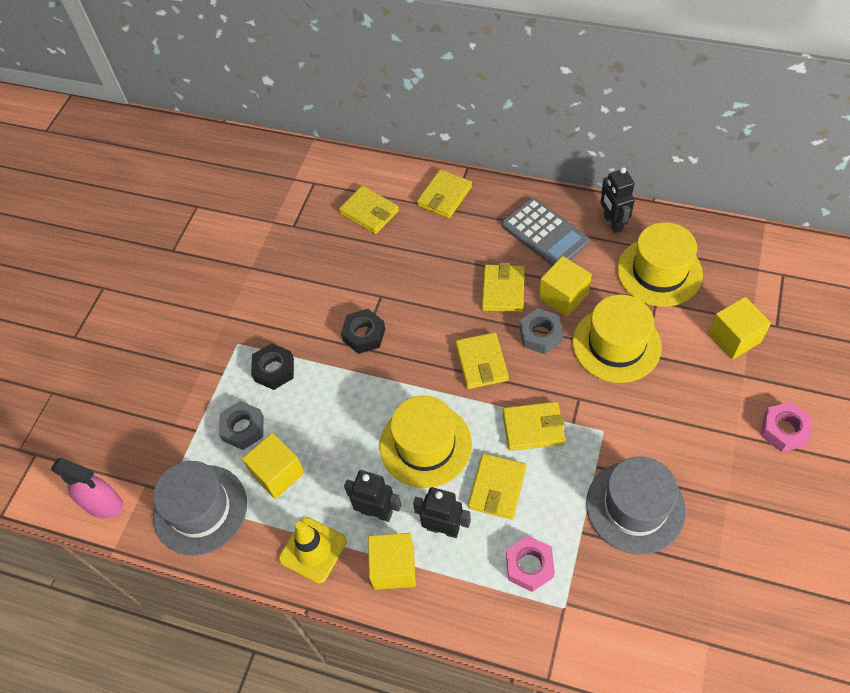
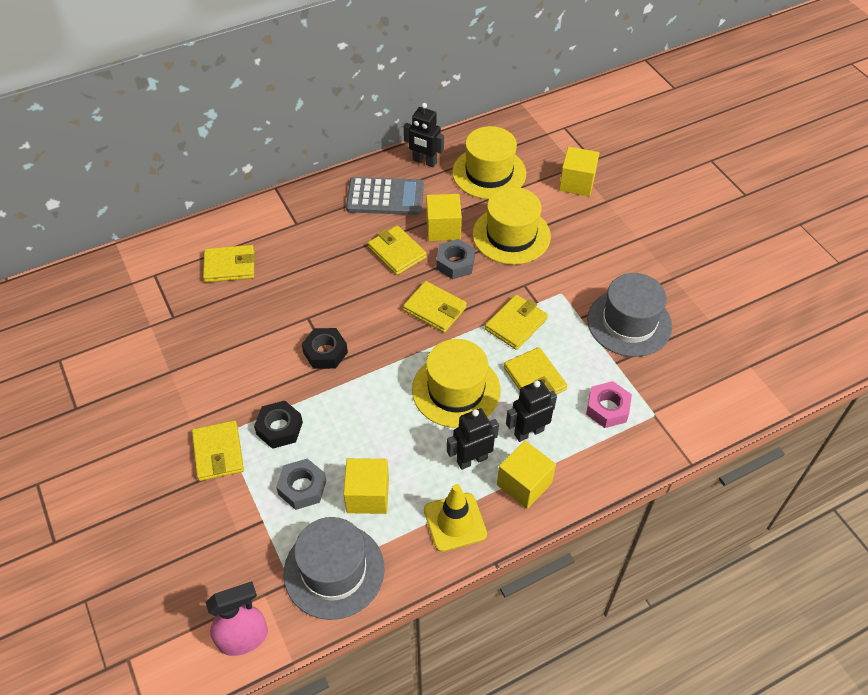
camera: 50 degrees left, 5 degrees down
(444, 196) = (280, 218): yellow wallet -> yellow wallet (218, 452)
(783, 430) = (660, 216): pink nut -> none

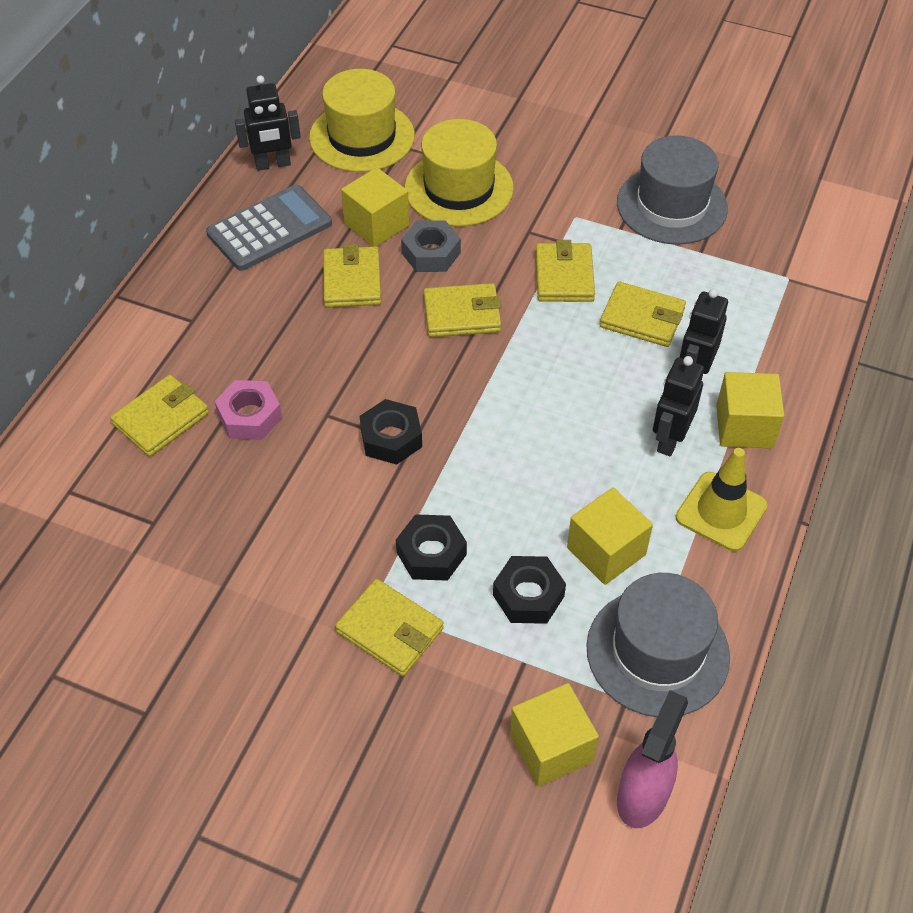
camera: 40 degrees left, 0 degrees up
(302, 487) = (528, 595): grey nut -> black nut
(397, 252) = (352, 281): yellow wallet -> yellow wallet turned 75 degrees clockwise
(456, 390) = (577, 382): yellow hat -> none
(577, 183) = (468, 95): yellow cube -> yellow cube (551, 748)
(607, 408) = (741, 301): pink nut -> pink nut (250, 416)

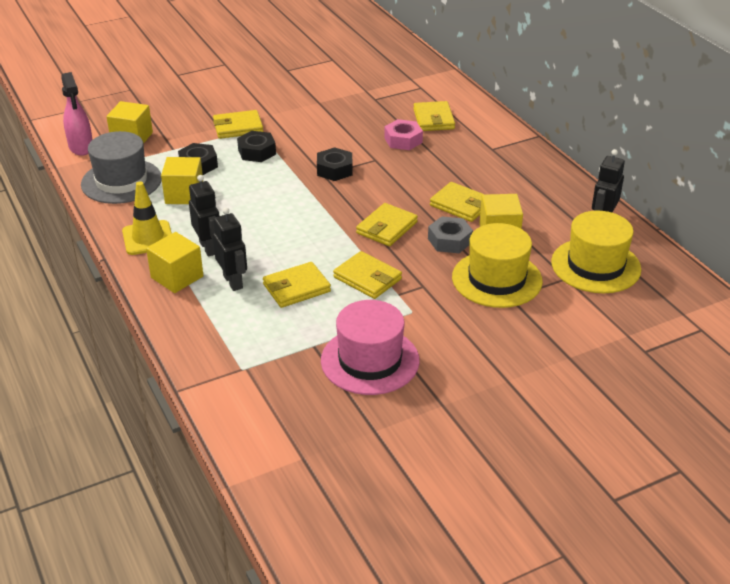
camera: 130 degrees right, 15 degrees down
(269, 229) = (539, 197): grey calculator -> none
(671, 205) = (370, 360): grey hat -> pink hat

